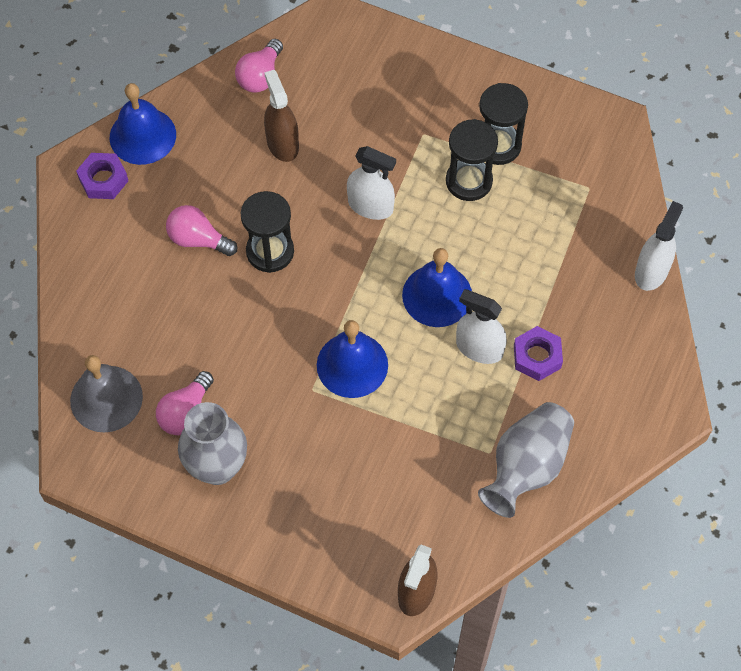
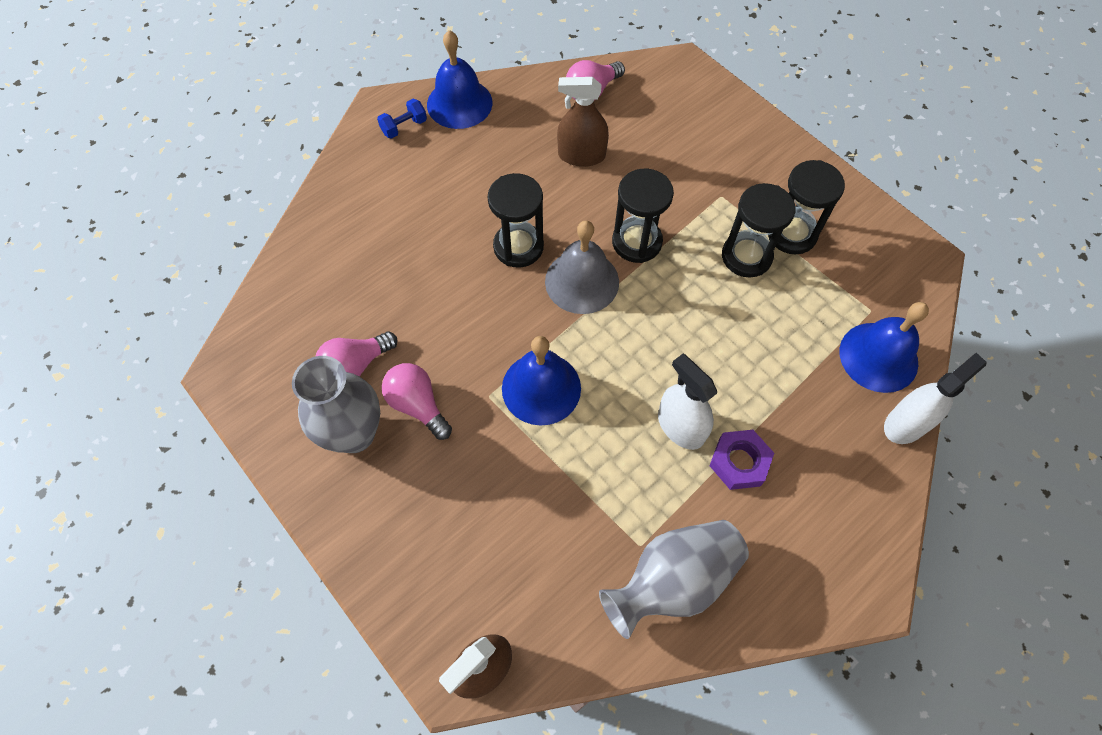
camera: 25 degrees right, 0 degrees up
(103, 180) = (404, 127): purple nut -> blue dumbbell
(106, 398) = (291, 320): grey bell -> grey bell (582, 281)
(198, 239) = (458, 210): pink light bulb -> pink light bulb (418, 405)
(282, 143) = (581, 155): brown spray bottle -> brown spray bottle turned 90 degrees counterclockwise
(370, 206) = (637, 242): white spray bottle -> black hourglass
(437, 295) = (661, 354): blue bell -> blue bell (878, 357)

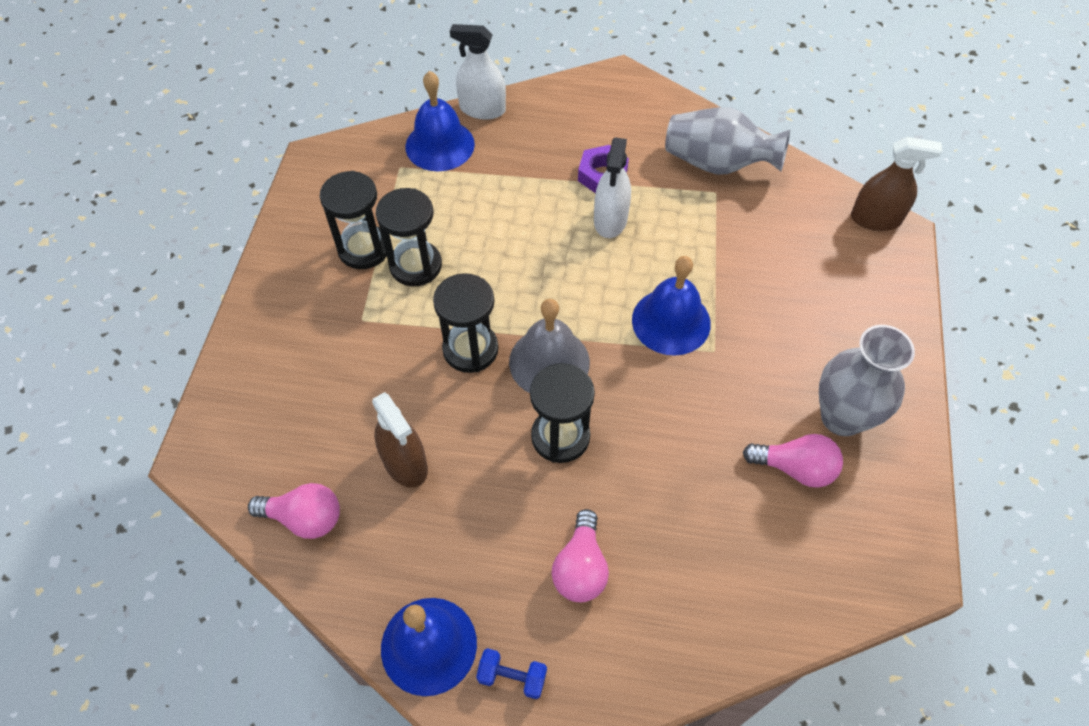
camera: 130 degrees left, 5 degrees down
(418, 405) = (773, 392): pink light bulb -> pink light bulb (580, 567)

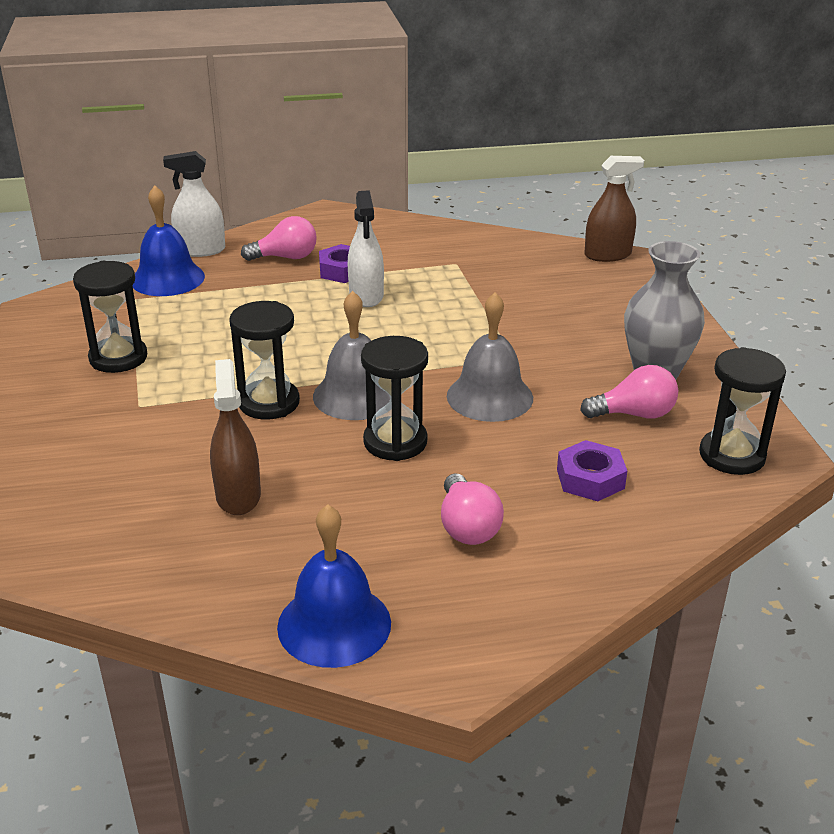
camera: 20 degrees left, 25 degrees down
(304, 518) = (141, 562): pink light bulb -> pink light bulb (285, 257)
(405, 463) = (238, 496): brown spray bottle -> brown spray bottle turned 135 degrees counterclockwise
(415, 265) = (181, 359): black hourglass -> black hourglass (732, 455)
(512, 677) = (440, 624): blue dumbbell -> none
(669, 401) = (489, 396): none -> grey bell
(671, 321) = (461, 347): blue bell -> none
(715, 542) = (590, 479): none -> purple nut
(717, 163) = (448, 247): grey vase -> none

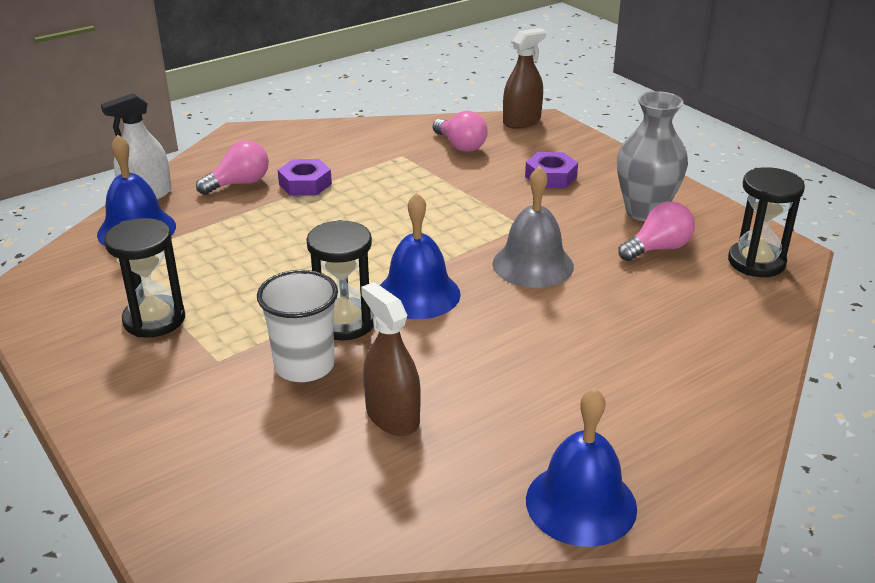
camera: 25 degrees left, 0 degrees up
(203, 431) = (304, 366): none -> white cup
(356, 395) = (418, 294): grey bell -> blue bell
(366, 296) = (347, 202): white spray bottle -> none
(395, 442) = (489, 326): black hourglass -> none
(467, 527) = (613, 381): pink light bulb -> pink light bulb (460, 146)
(590, 479) = (672, 311): purple nut -> purple nut (551, 177)

